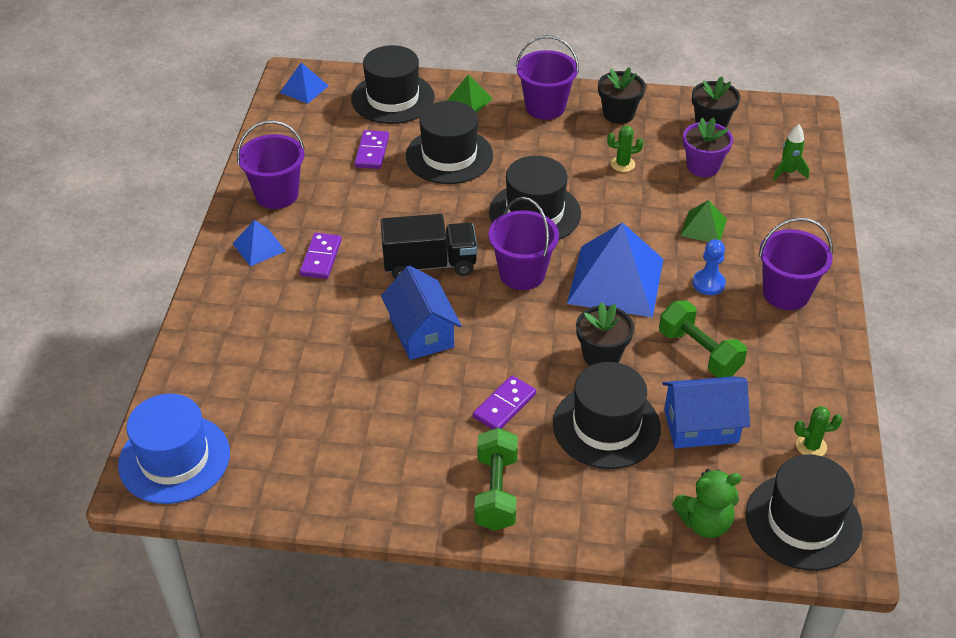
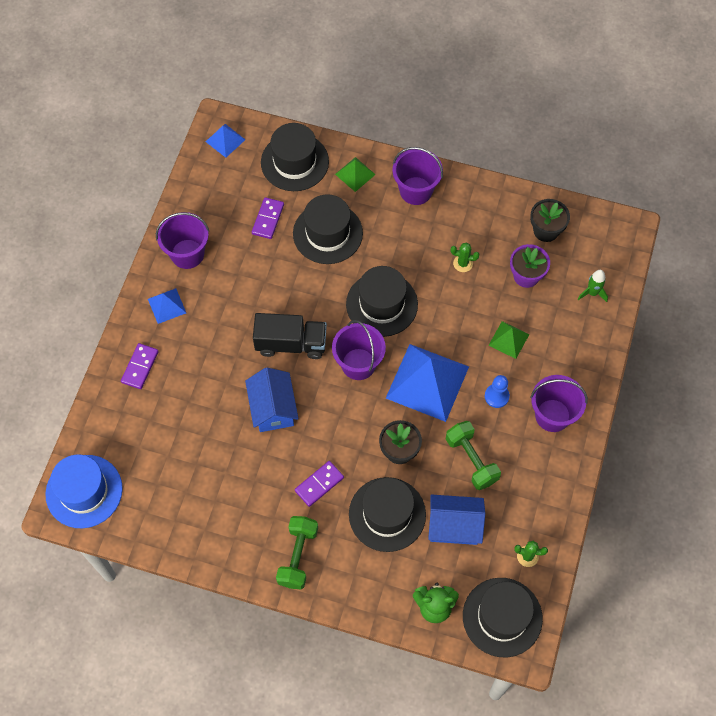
camera: 10 degrees right, 20 degrees up
(321, 258) = (211, 324): purple domino -> purple domino (140, 367)
(618, 114) = (473, 207): black flower pot -> none

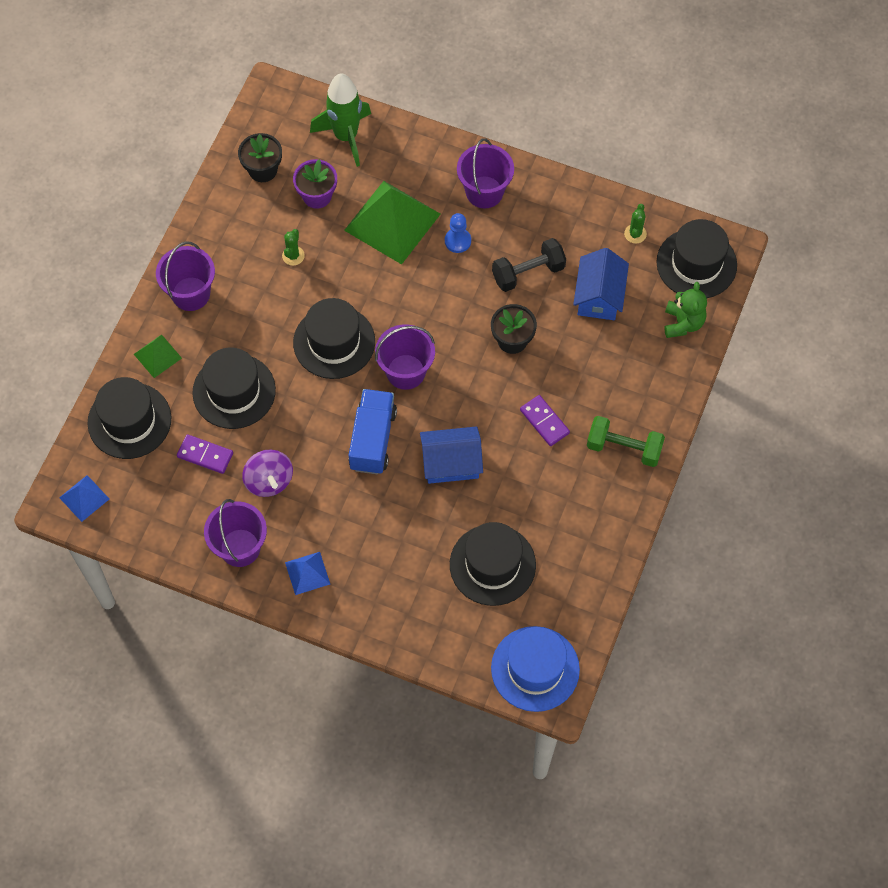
camera: 85 degrees left, 0 degrees up
(140, 367) = (385, 605): purple domino -> none
(248, 268) = (269, 481): none -> purple spinning top
(291, 343) = (373, 439): black truck -> blue truck
(387, 514) = (582, 358): black hat -> black hat (492, 565)
(427, 382) = (434, 305): blue pyramid -> none
(471, 460) = (528, 272): green dumbbell -> black dumbbell
(509, 339) = (392, 222): green pyramid -> green pyramid, size x2.07
(592, 293) = (346, 136): green rocket -> green rocket, size x2.02

